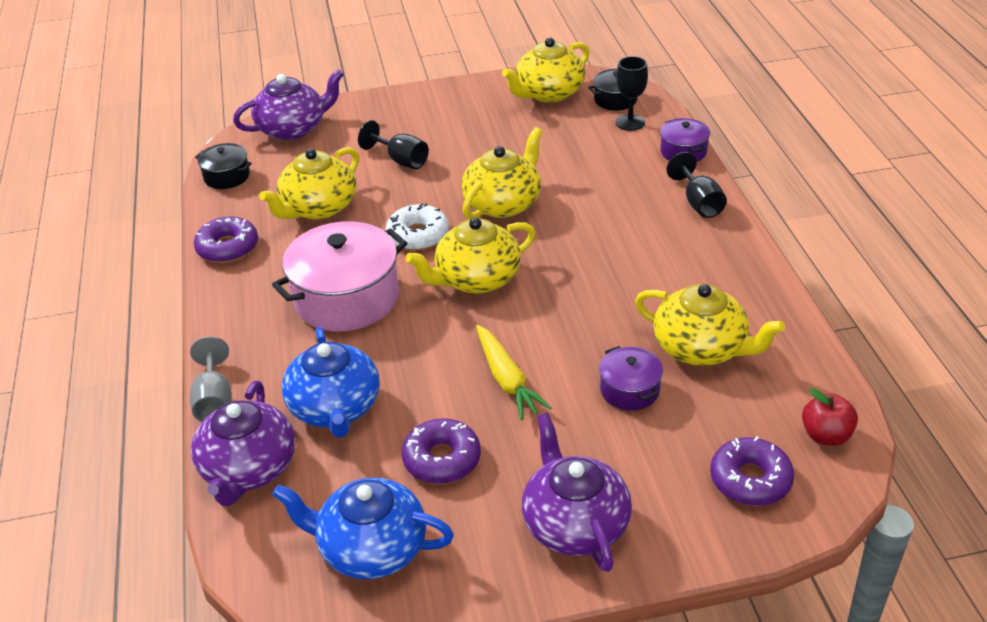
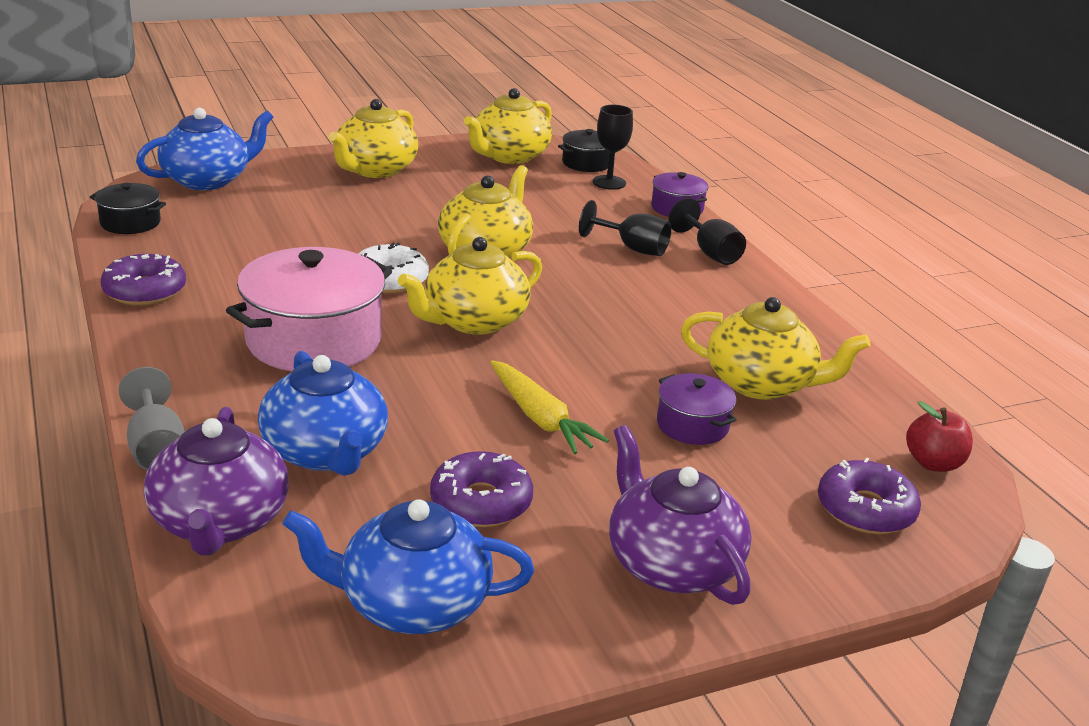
camera: 15 degrees left, 10 degrees down
(293, 128) = (208, 180): purple teapot -> blue teapot
(318, 208) = (257, 253): yellow teapot -> yellow teapot (374, 169)
(401, 160) = (350, 211): black goblet -> black goblet (633, 248)

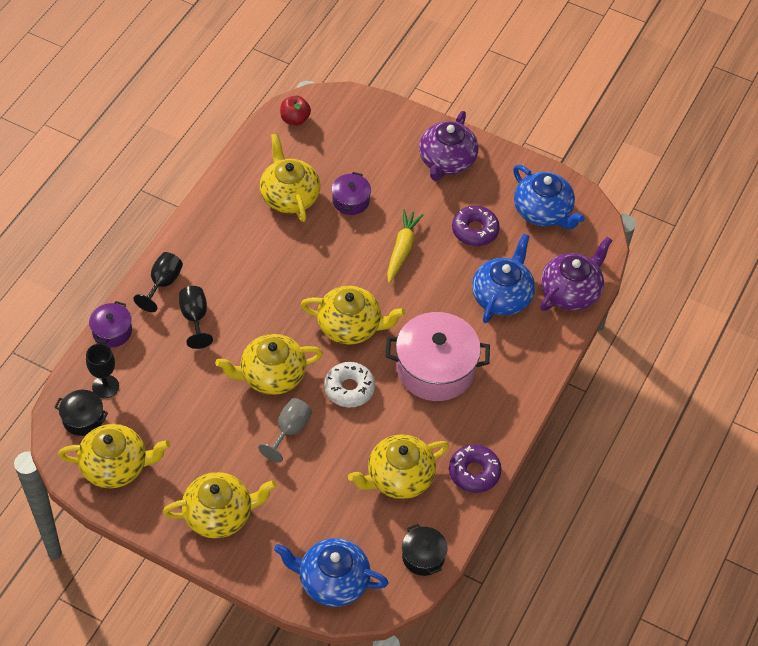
camera: 130 degrees left, 25 degrees up
(156, 448) = (561, 347): grey goblet -> grey goblet (290, 430)
(232, 252) = (399, 477): none -> yellow teapot
(865, 509) = (352, 126): purple donut -> none

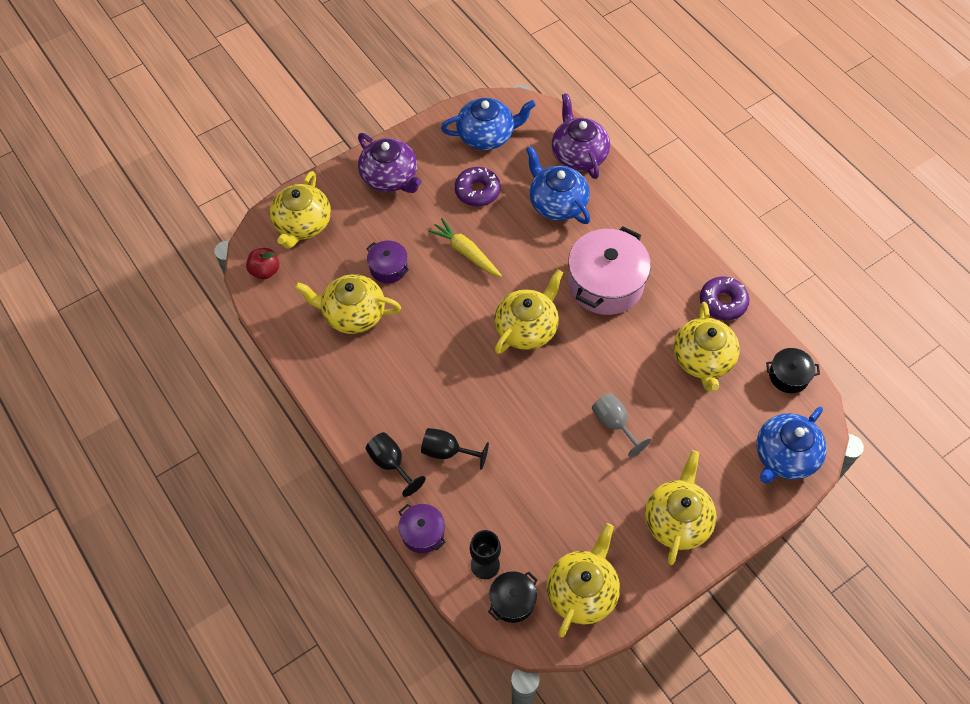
camera: 60 degrees left, 5 degrees up
(271, 375) = (547, 413): yellow teapot -> yellow teapot (302, 224)
(349, 389) = (593, 358): white donut -> none

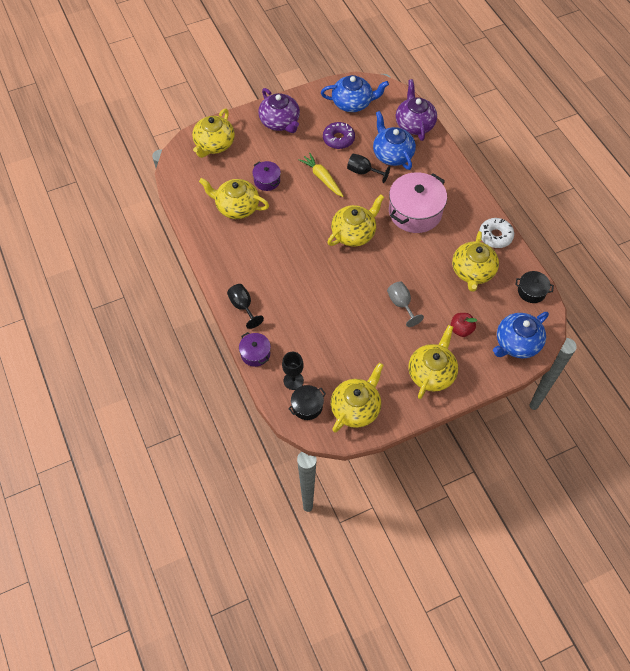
camera: 10 degrees right, 0 degrees up
(265, 271) = (183, 171): red apple -> red apple (461, 330)
(447, 452) = (283, 305): black goblet -> black goblet (363, 172)
(723, 302) = (495, 236): purple donut -> white donut

